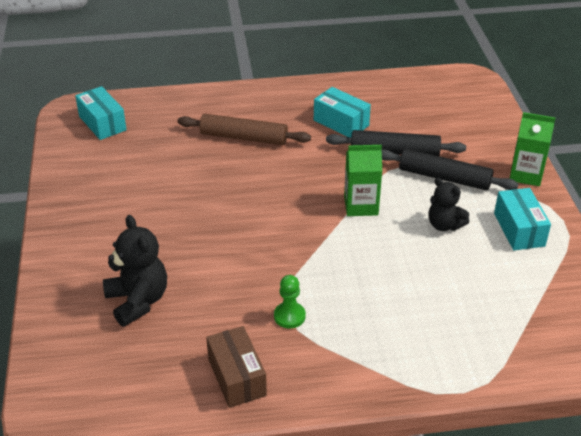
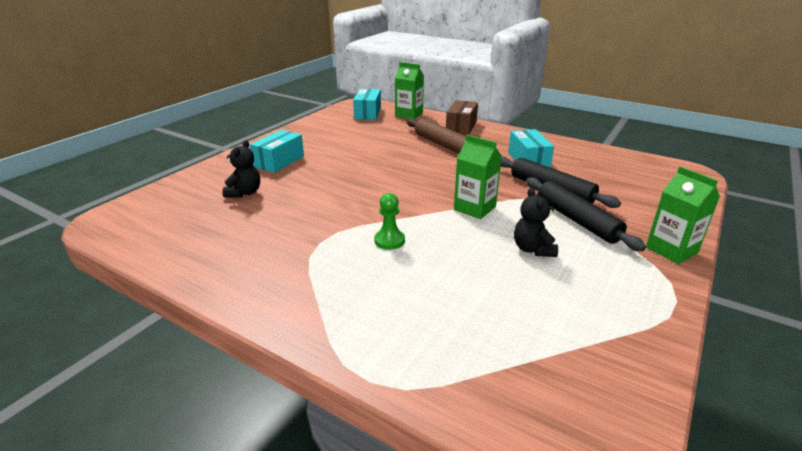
camera: 40 degrees right, 10 degrees down
(138, 301) = (244, 193): black teddy bear -> black teddy bear, size x0.66
(152, 105) = (409, 115): none -> green carton
(237, 377) = (224, 261): brown box -> brown box (461, 127)
(289, 316) = (317, 246): green pawn -> green pawn (389, 241)
(519, 229) = (610, 285): turquoise box -> turquoise box (279, 161)

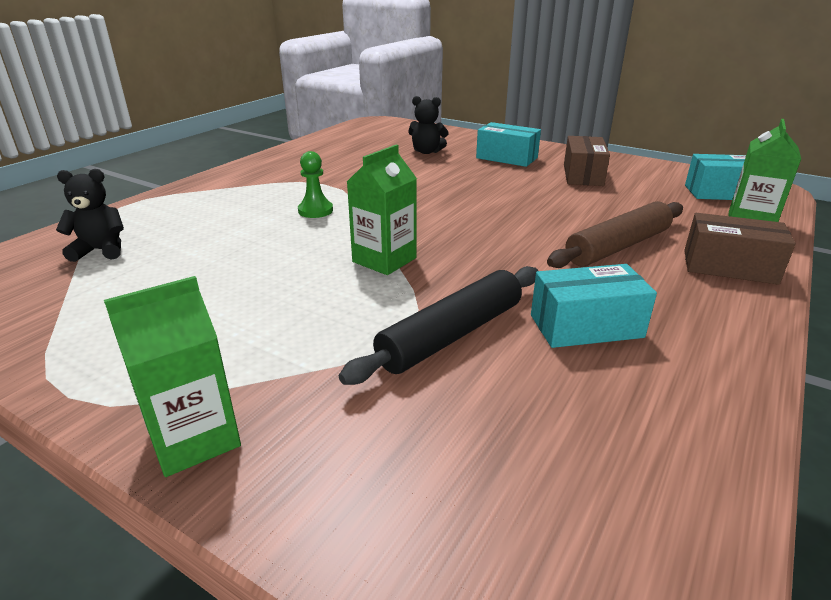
camera: 90 degrees right, 0 degrees up
(328, 141) = (583, 175): none -> brown box
(533, 249) = (262, 292): black teddy bear -> black teddy bear (101, 250)
(576, 220) = (332, 344): black rolling pin -> none

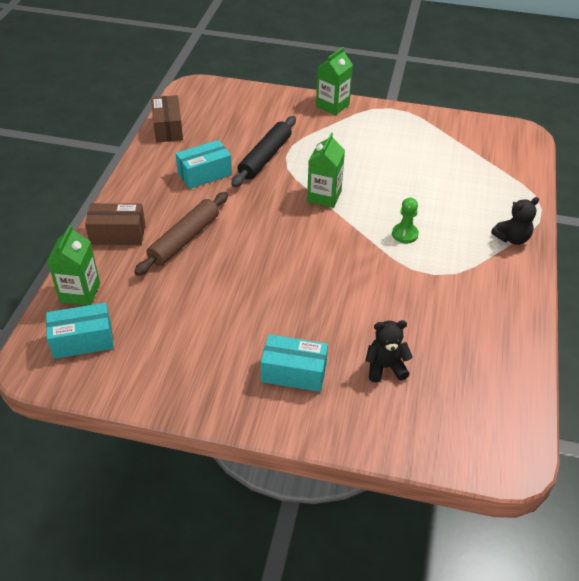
camera: 160 degrees right, 15 degrees up
(101, 250) = (488, 169): black teddy bear -> black teddy bear (512, 238)
(583, 175) = (209, 348): brown box -> brown box (168, 128)

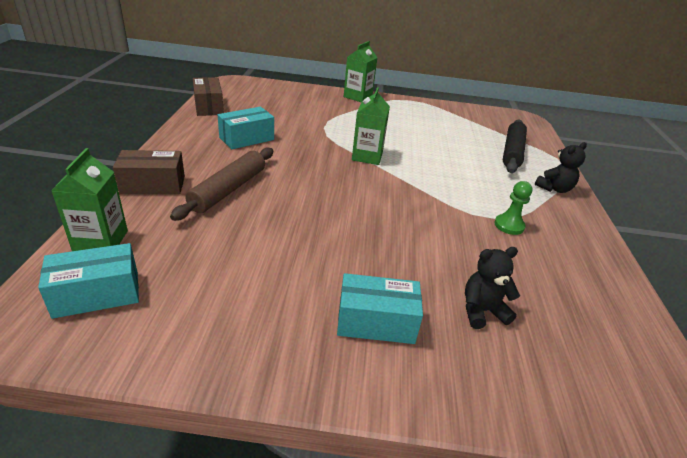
camera: 10 degrees left, 10 degrees down
(265, 157) = (304, 128): black rolling pin -> black rolling pin (512, 152)
(405, 234) = (454, 185): green pawn -> green pawn (509, 225)

